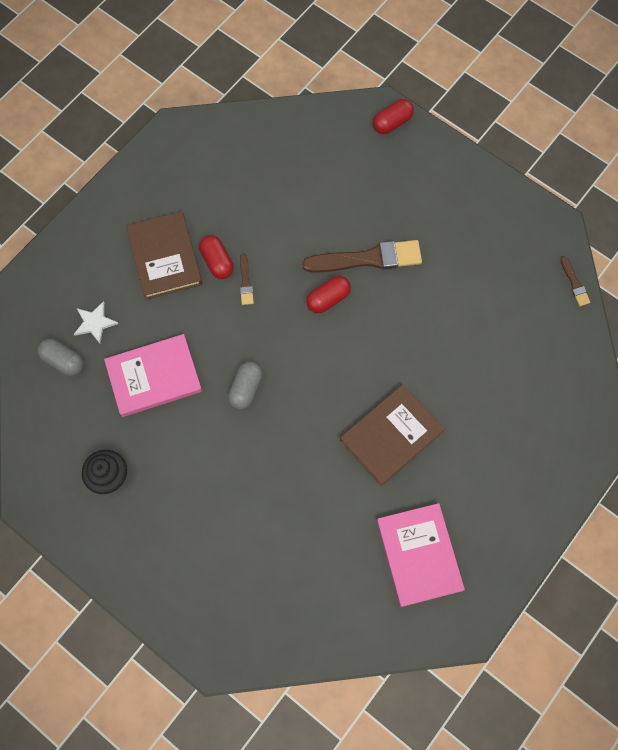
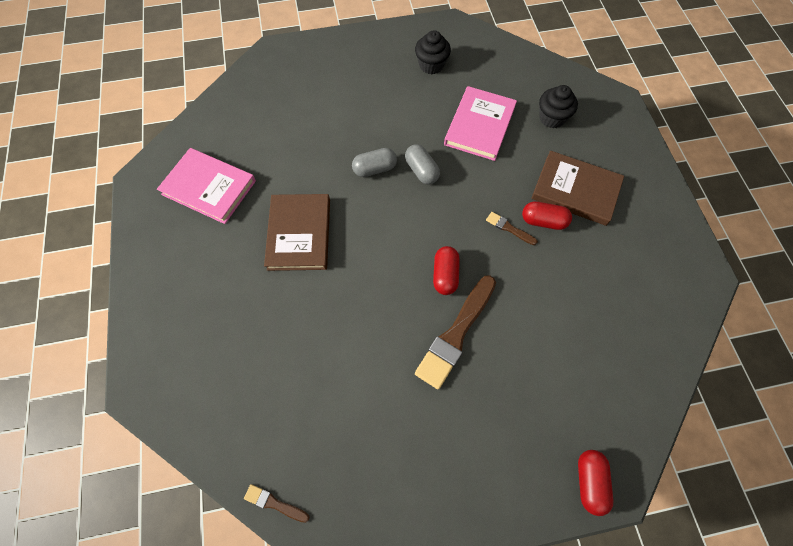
camera: 130 degrees right, 5 degrees down
(63, 361) = (536, 86): grey capsule -> grey capsule (374, 169)
(95, 323) = (552, 118): white star -> black cupcake

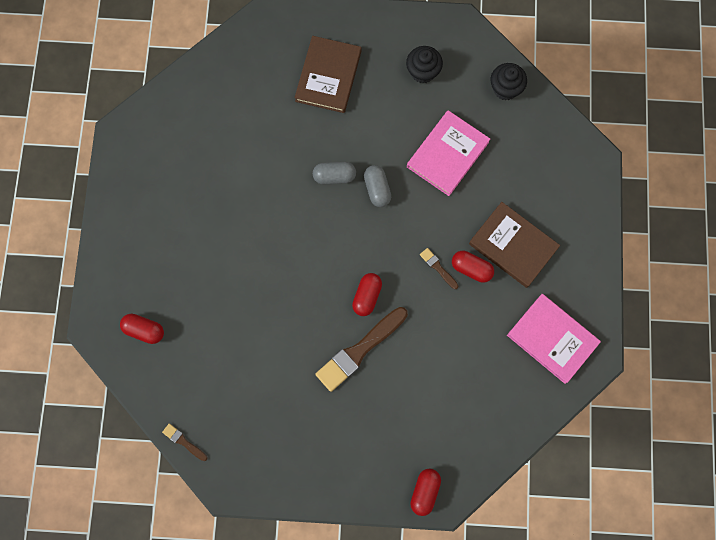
camera: 15 degrees right, 10 degrees up
(200, 376) = (144, 330): none -> red capsule
(209, 187) = (180, 157): pink book -> pink book (552, 339)
(299, 234) = (251, 225): brown book -> brown book (328, 76)
(552, 118) = (521, 163): black cupcake -> black cupcake (505, 88)

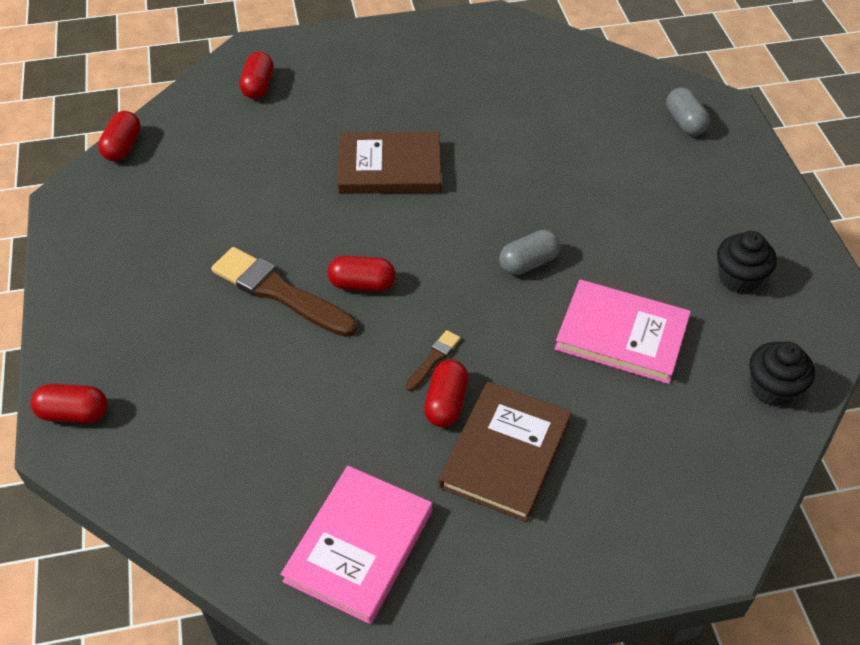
camera: 75 degrees right, 25 degrees down
(183, 441) = (123, 147): brown brush -> red capsule
(328, 76) = (671, 178): brown book -> brown book (390, 167)
(334, 176) = (527, 213): grey capsule -> grey capsule (684, 122)

